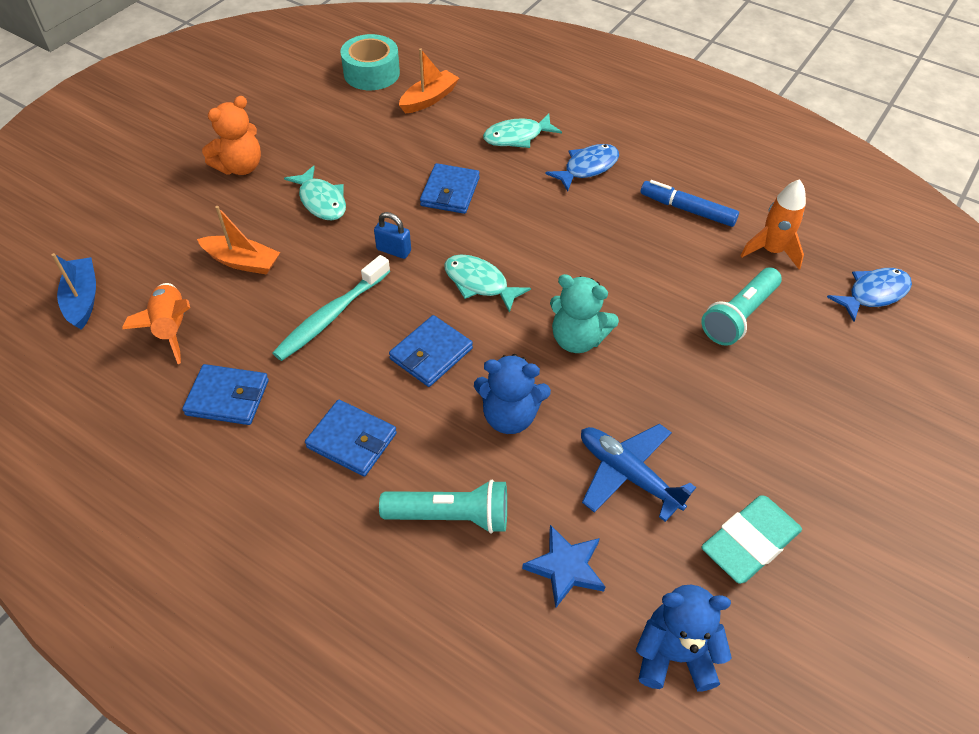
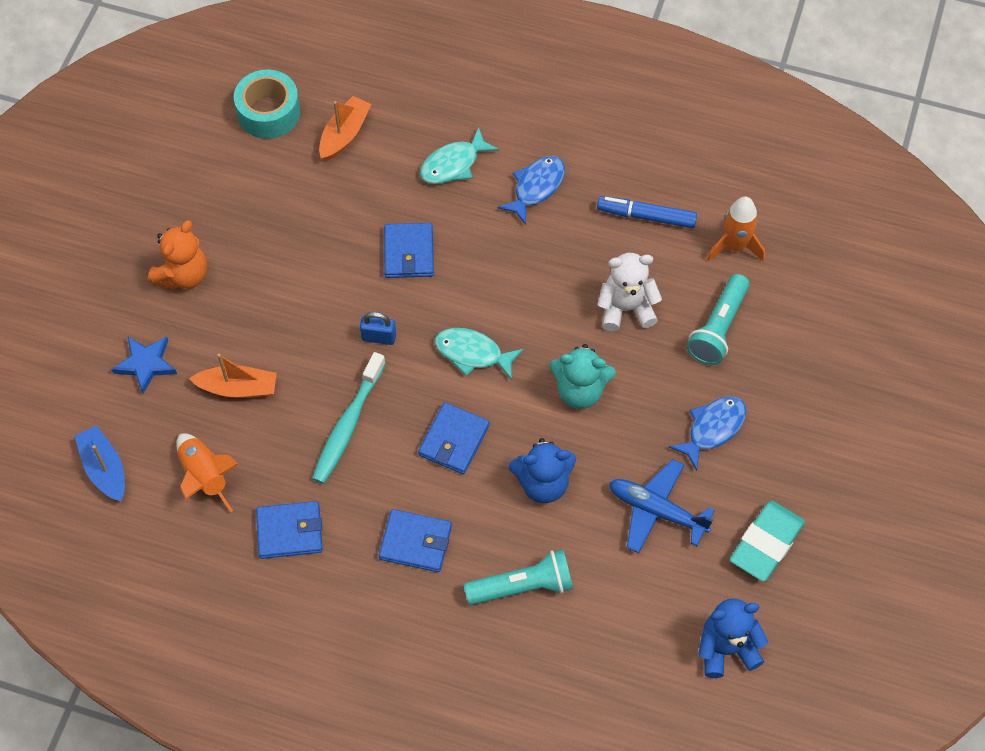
camera: 15 degrees left, 10 degrees up
(321, 201) = (284, 297): turquoise fish -> none
(565, 568) = (627, 604): blue star -> blue star (146, 364)
(646, 279) = (626, 308): none -> white teddy bear
(873, 294) = (834, 272): blue fish -> blue fish (713, 429)

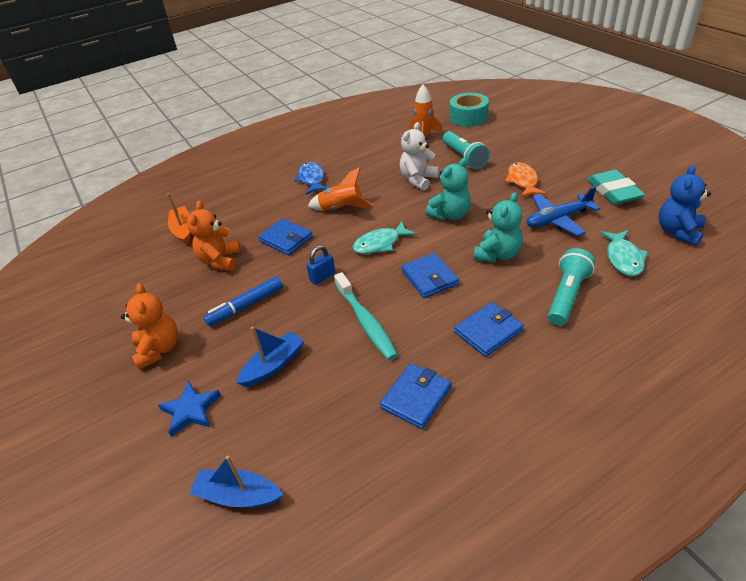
camera: 45 degrees left, 20 degrees down
(205, 477) = (319, 426): orange rocket -> orange rocket (341, 209)
(238, 388) = (273, 365): orange boat -> blue boat
(268, 112) = (124, 253): turquoise tape -> turquoise tape (468, 117)
(328, 218) = (220, 260): none -> orange teddy bear
(453, 164) = (259, 200): turquoise fish -> turquoise fish (623, 258)
(543, 483) = (498, 254): blue teddy bear -> turquoise teddy bear
(646, 216) = (374, 154): blue marker -> blue marker (246, 306)
(713, 429) = (522, 181): blue fish -> orange fish

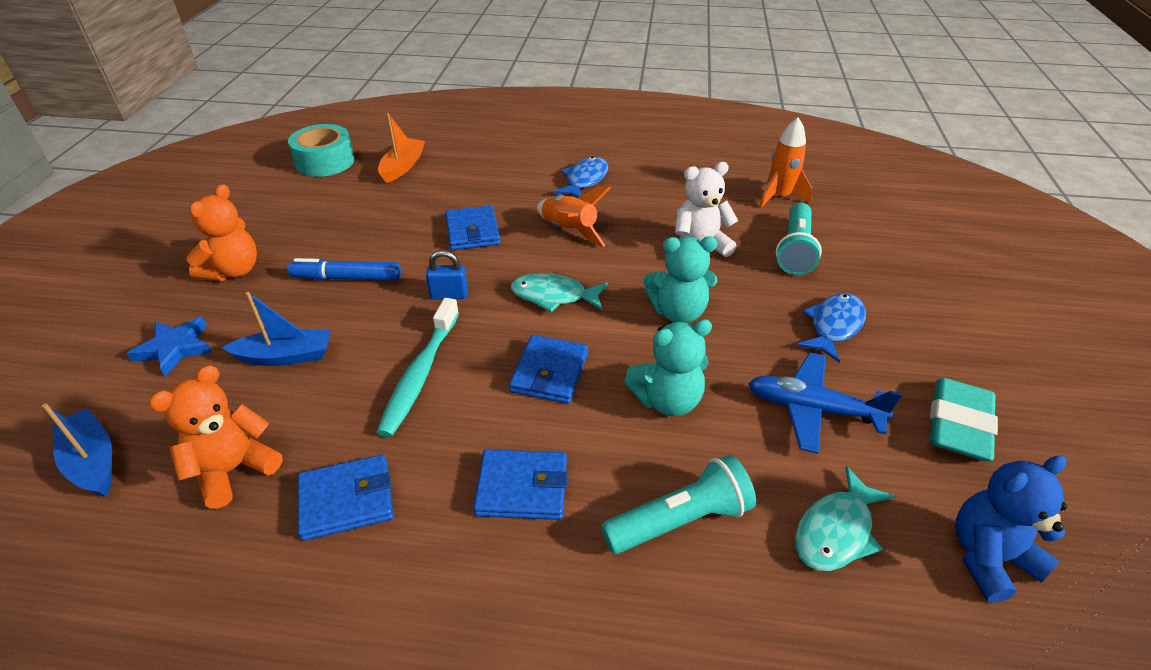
camera: 35 degrees right, 0 degrees up
(220, 260) = (389, 217): orange teddy bear -> orange teddy bear (233, 469)
(468, 117) = (873, 201): turquoise tape -> turquoise tape (325, 162)
(522, 181) = (834, 326): orange fish -> blue fish

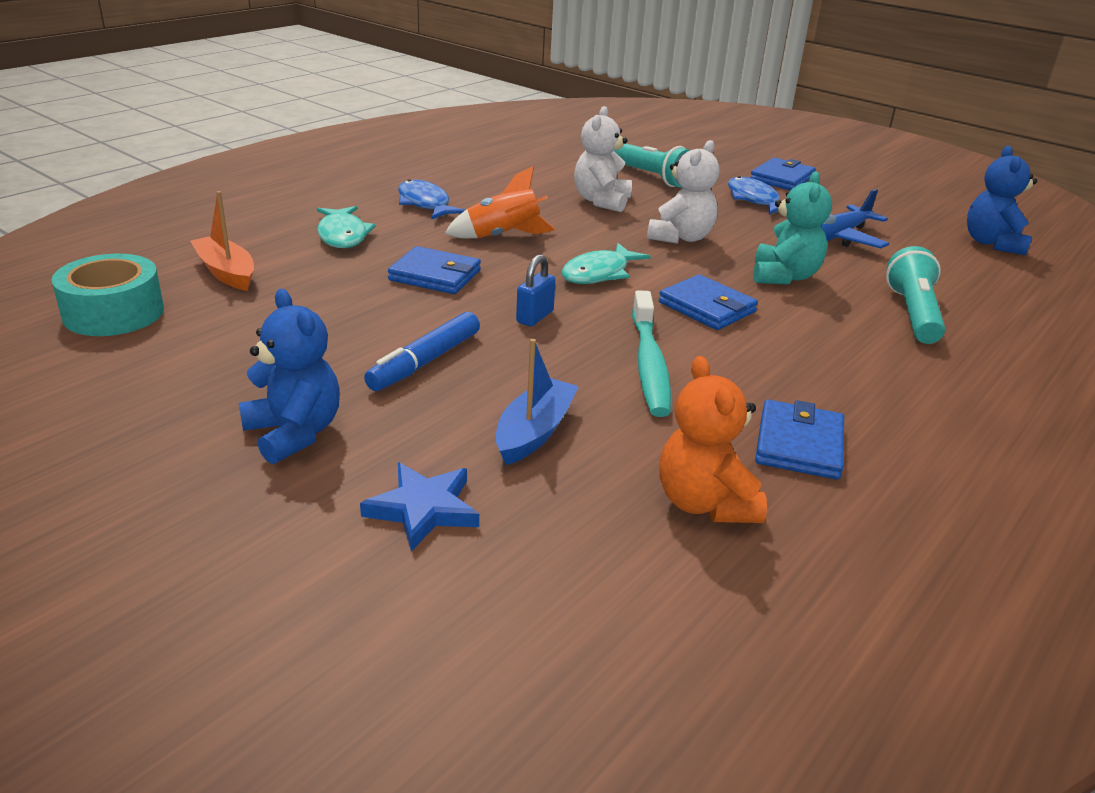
camera: 60 degrees left, 10 degrees down
(92, 461) = (603, 611): blue boat -> none
(233, 271) = (294, 433): orange teddy bear -> blue teddy bear
(420, 375) = (649, 364): turquoise toothbrush -> turquoise toothbrush turned 45 degrees clockwise
(522, 488) = (840, 360): blue wallet -> blue wallet (782, 178)
(678, 312) = (681, 237): turquoise teddy bear -> white teddy bear
(779, 197) = (572, 155): orange rocket -> none
(836, 531) = (950, 272): turquoise fish -> turquoise fish (342, 235)
(958, 424) = (881, 207): turquoise eraser -> none

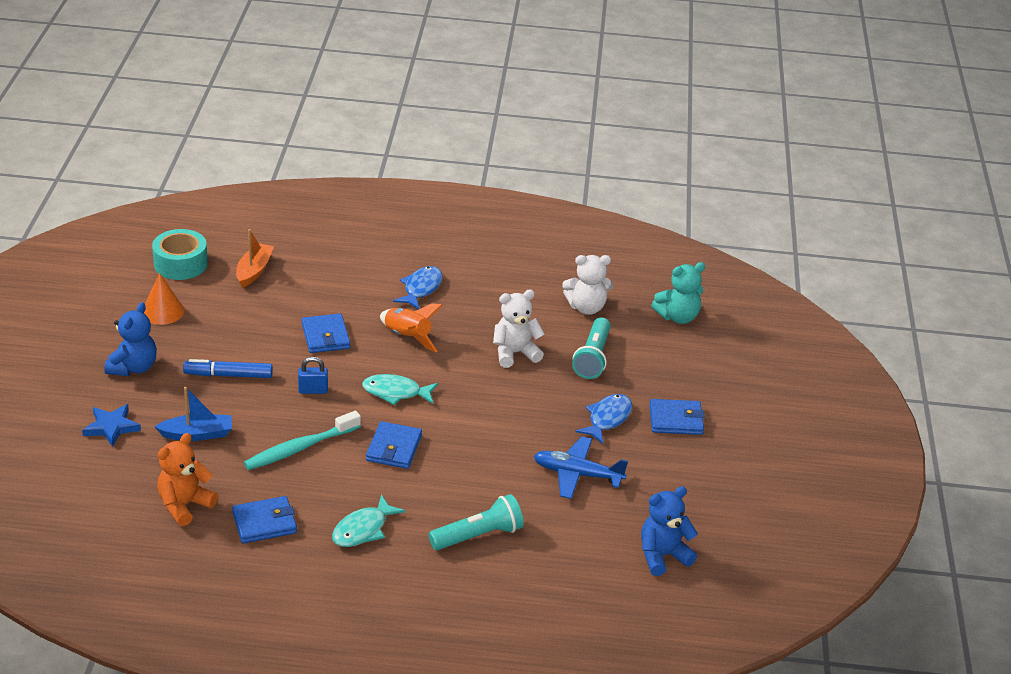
camera: 55 degrees right, 5 degrees up
(197, 362) = (162, 311): none -> orange cone
(342, 235) = (340, 282): turquoise fish -> turquoise fish (363, 529)
(681, 237) = (491, 406): white teddy bear -> white teddy bear (586, 307)
(784, 276) = (477, 467): turquoise teddy bear -> turquoise teddy bear (677, 317)

